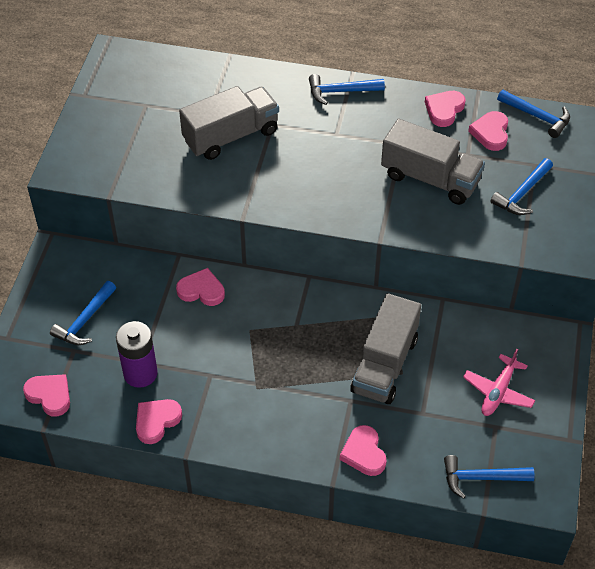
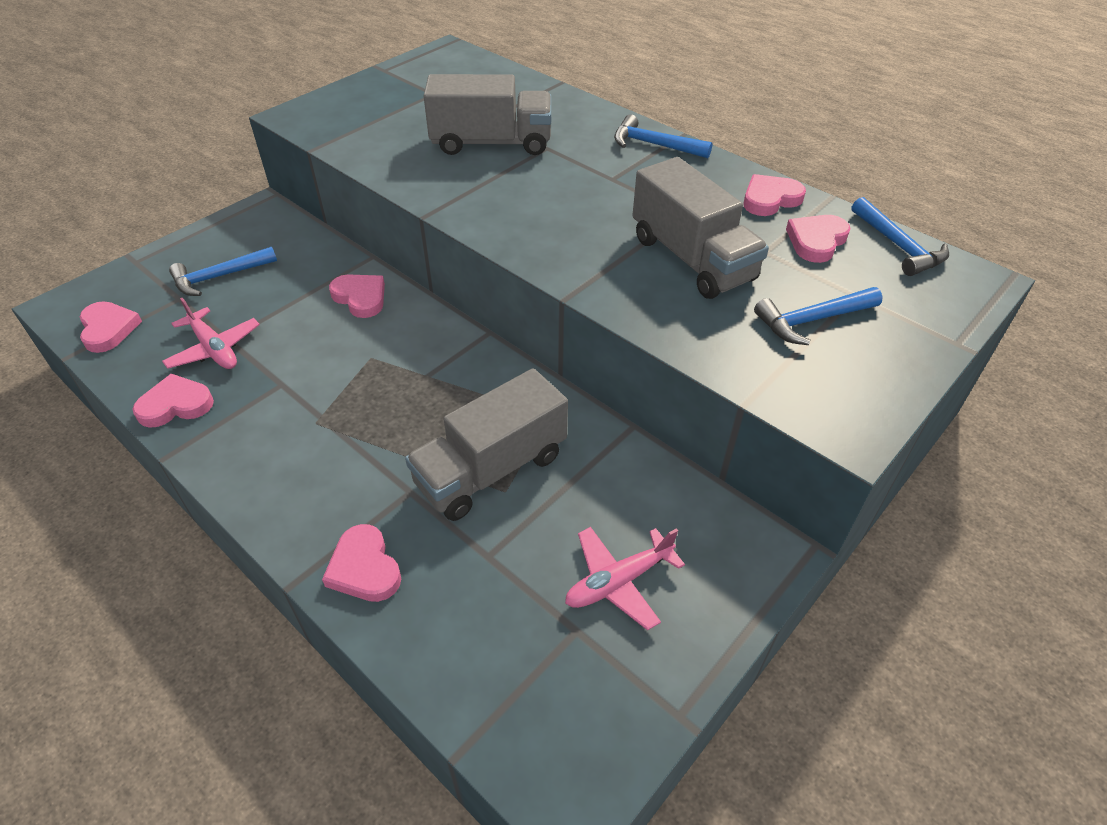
camera: 30 degrees right, 5 degrees down
(140, 373) = (214, 349): purple battery -> pink plane
(364, 453) = (364, 568): pink heart -> pink heart turned 45 degrees counterclockwise
(481, 478) = (494, 698): blue hammer -> none

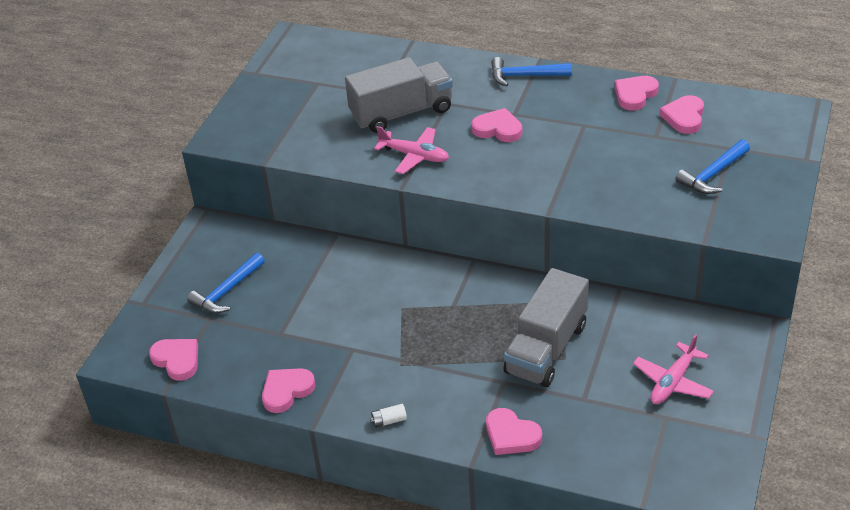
camera: 20 degrees left, 5 degrees down
(214, 349) = (277, 344): pink plane -> pink plane (414, 156)
(245, 486) = (389, 421): none -> white battery
(360, 298) = (355, 268): pink heart -> pink heart (498, 129)
(692, 259) = (611, 157): grey truck -> none
(898, 246) = (738, 103): blue hammer -> none

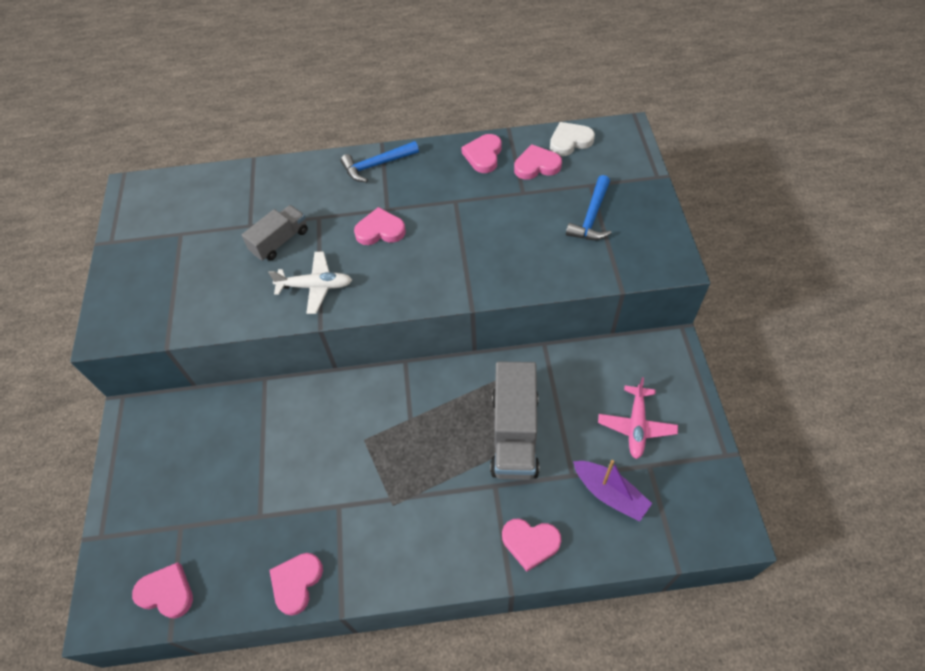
camera: 25 degrees left, 15 degrees up
(227, 291) = (184, 487): blue hammer -> none
(389, 421) = (411, 575): white battery -> none
(401, 113) = (280, 241): grey truck -> grey truck, size x0.61
(414, 156) = (315, 286): pink plane -> white plane
(612, 425) = (610, 494): none -> purple boat
(684, 117) = (536, 165): pink heart -> pink heart turned 90 degrees clockwise
(732, 106) = (570, 141): none -> white heart

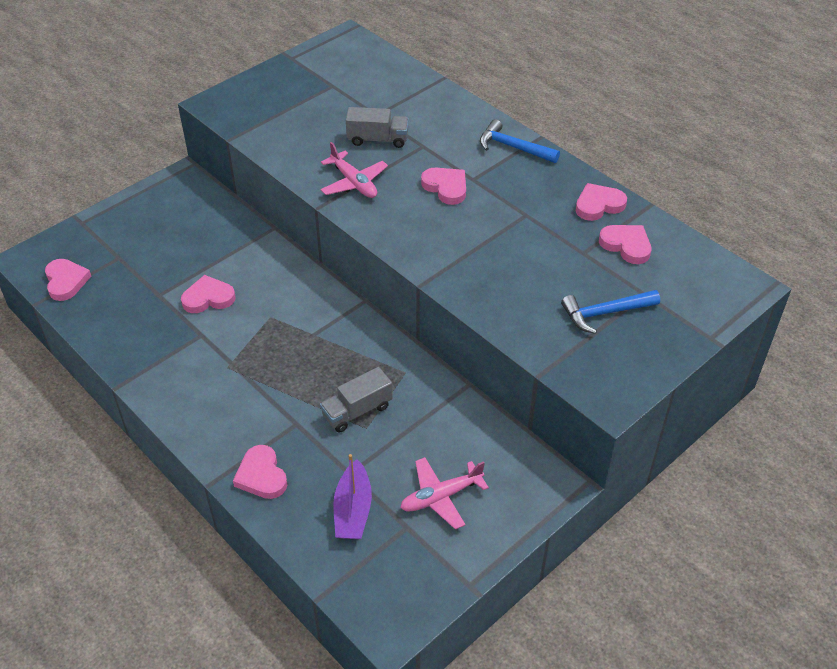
camera: 50 degrees right, 10 degrees down
(296, 583) = (122, 347): pink heart -> pink heart (208, 298)
(315, 286) = (354, 183): white plane -> pink plane
(514, 433) = (357, 411): grey truck -> grey truck, size x0.61
(570, 141) = (684, 253): white heart -> none

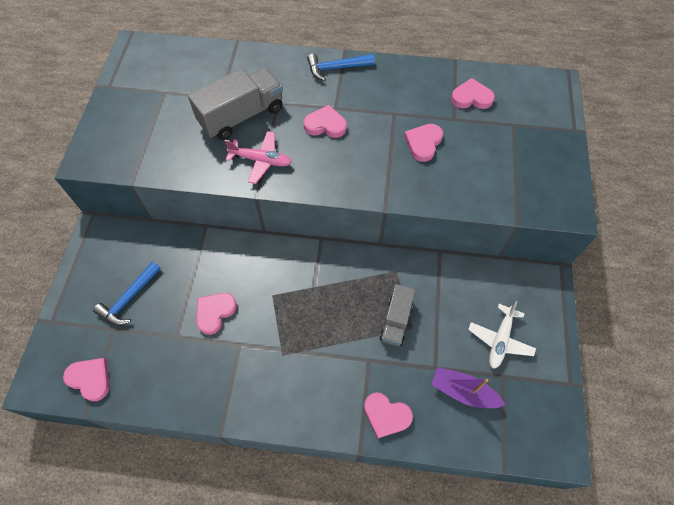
camera: 40 degrees left, 15 degrees up
(353, 510) = (463, 391): purple boat -> purple boat turned 150 degrees clockwise
(377, 139) = (242, 116): grey truck -> grey truck, size x1.65
(441, 497) = (500, 340): pink plane -> white plane
(598, 205) = (428, 79): pink heart -> pink heart (423, 143)
(605, 313) = (508, 153): blue hammer -> blue hammer (129, 298)

